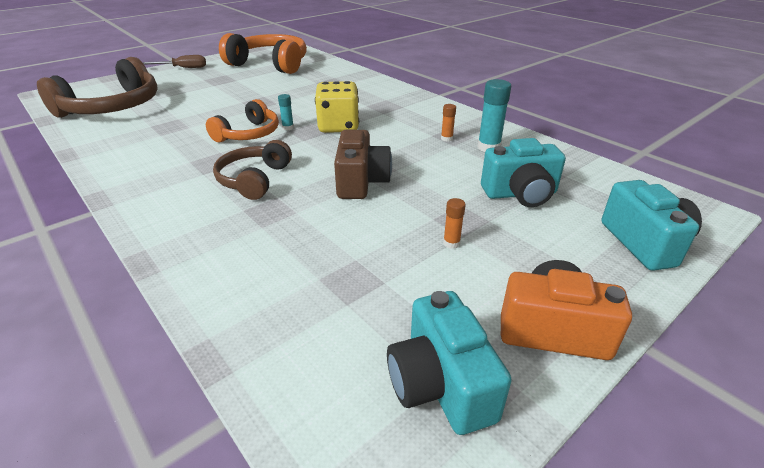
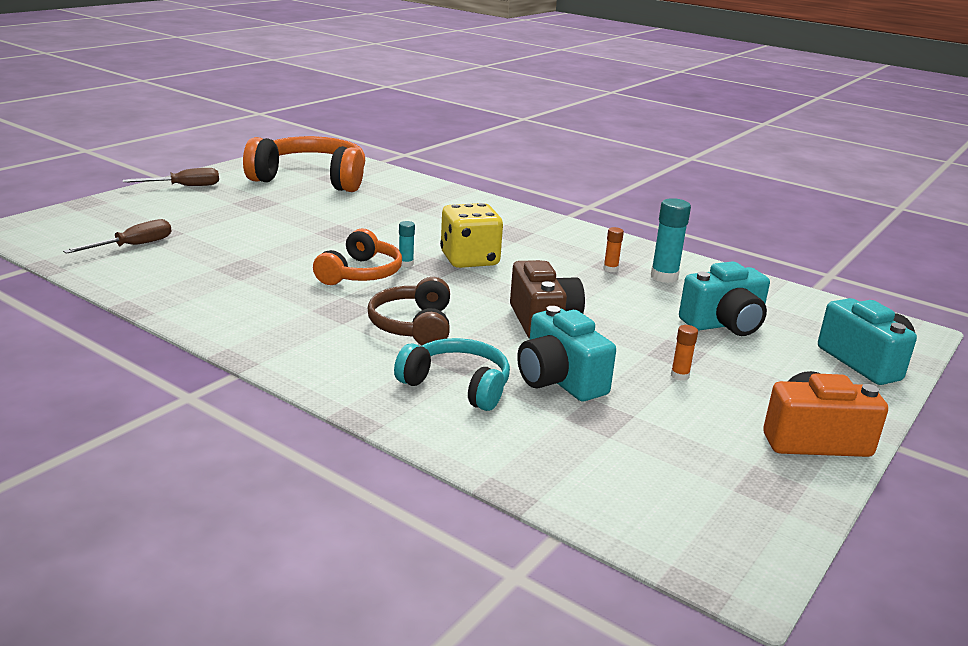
camera: 15 degrees left, 10 degrees down
(112, 107) = (133, 246): brown headphones -> brown screwdriver
(248, 237) = (457, 385): none -> turquoise headphones
(440, 384) = (737, 488): turquoise camera -> turquoise camera (559, 380)

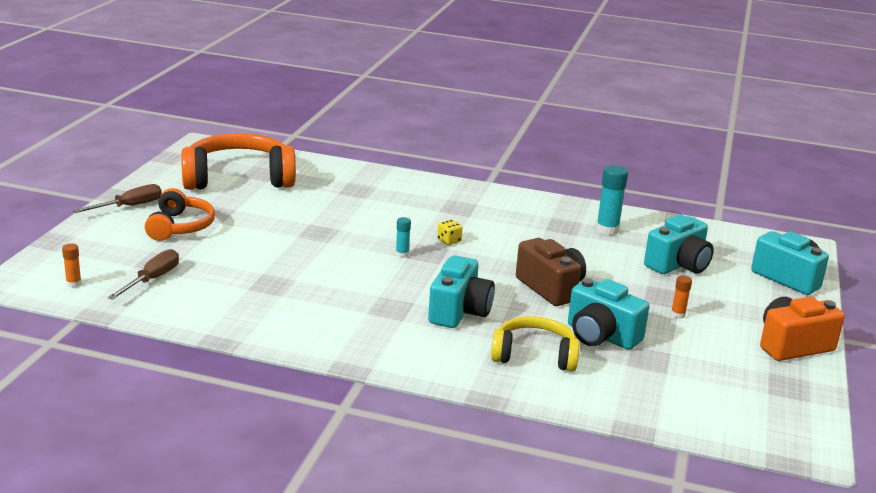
camera: 20 degrees left, 0 degrees up
(360, 273) = (374, 271): orange headphones -> orange headphones (180, 227)
(413, 326) = (459, 311): brown headphones -> turquoise camera
(457, 385) = (534, 355): turquoise headphones -> yellow headphones
(469, 260) = (449, 241): yellow dice -> yellow dice, size x0.42
(610, 269) = (563, 230): orange glue stick -> orange glue stick (73, 283)

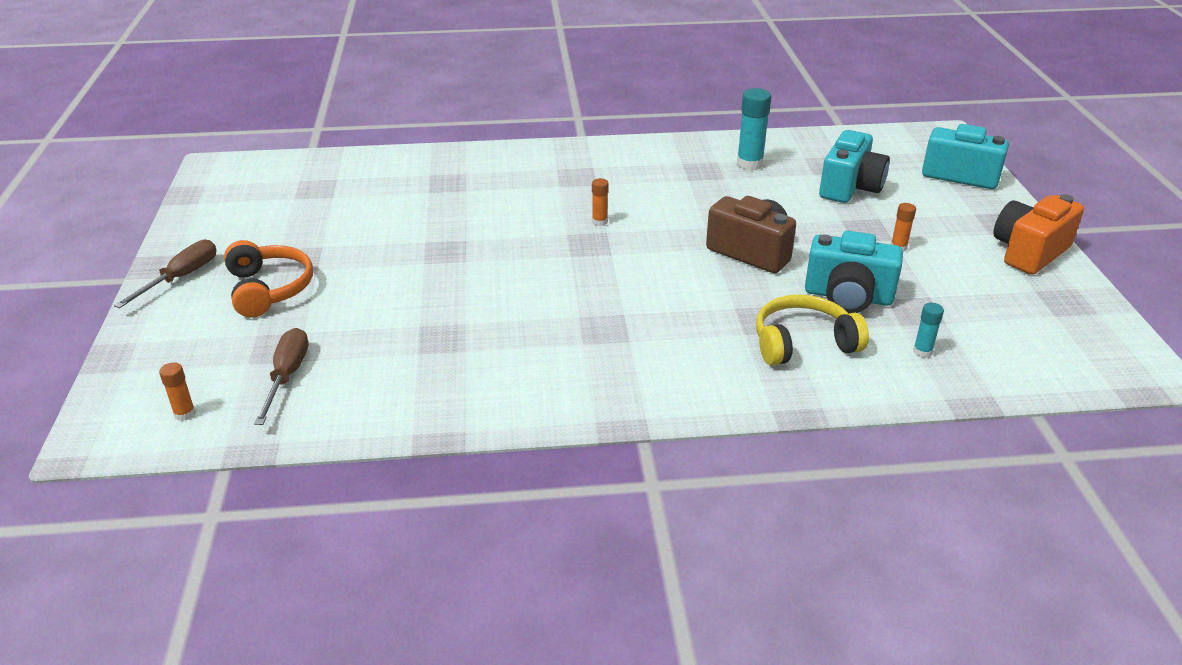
camera: 20 degrees left, 10 degrees up
(238, 178) = (294, 202): orange headphones -> none
(402, 254) = (562, 253): turquoise glue stick -> turquoise glue stick (922, 352)
(449, 241) = (599, 222): yellow dice -> orange glue stick
(459, 311) = (681, 310): turquoise camera -> none

